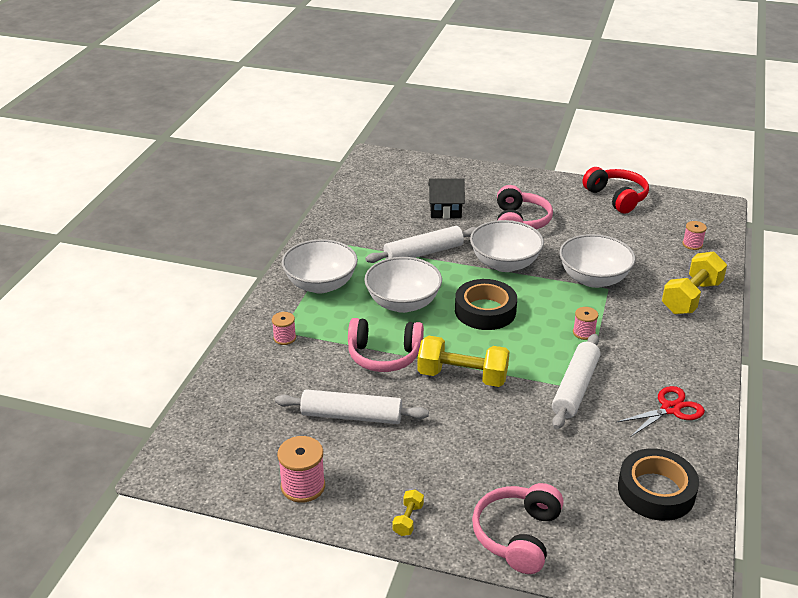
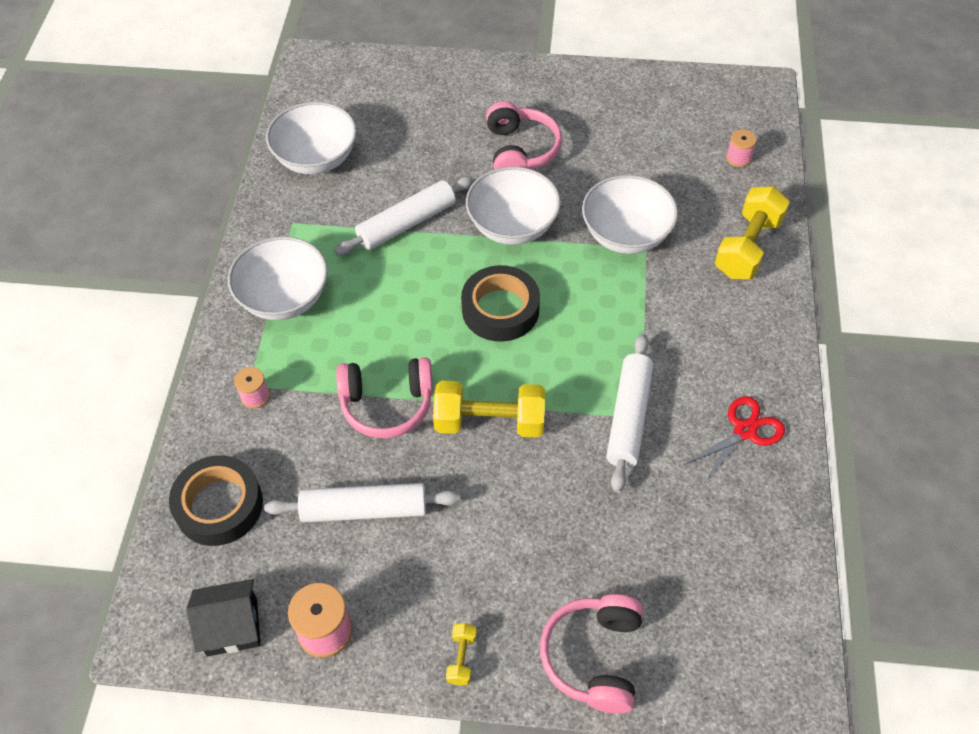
camera: 10 degrees left, 20 degrees up
(403, 303) = (395, 313): white bowl -> white bowl (316, 158)
(445, 210) = (422, 144): black house -> black house (232, 627)
(584, 333) = (626, 326): pink spool -> none
(616, 197) = (635, 91): red headphones -> none
(656, 491) = (744, 560): black tape -> black tape (219, 505)

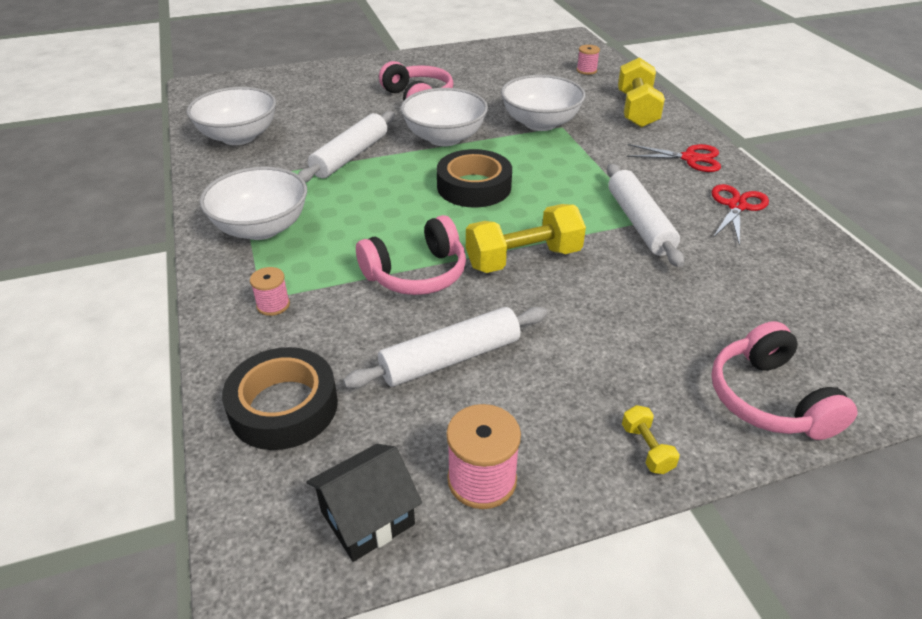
camera: 25 degrees left, 15 degrees down
(749, 345) = (690, 158): none -> red scissors

